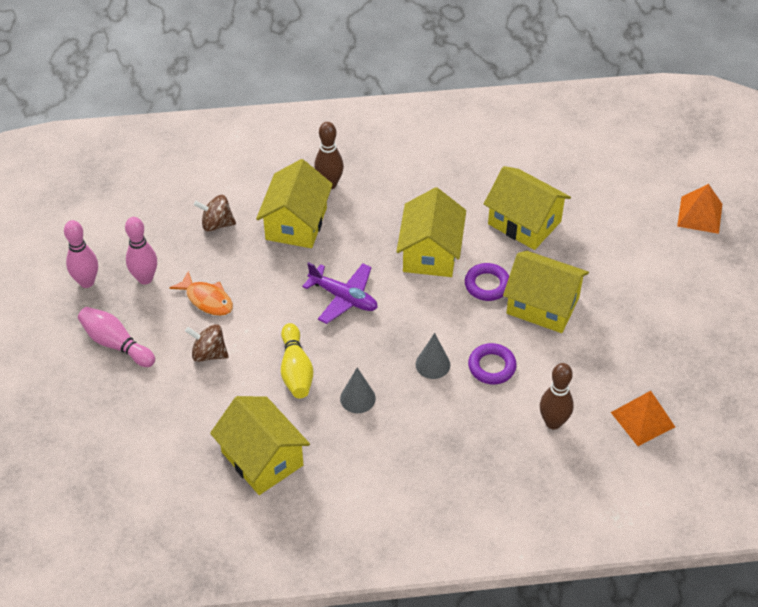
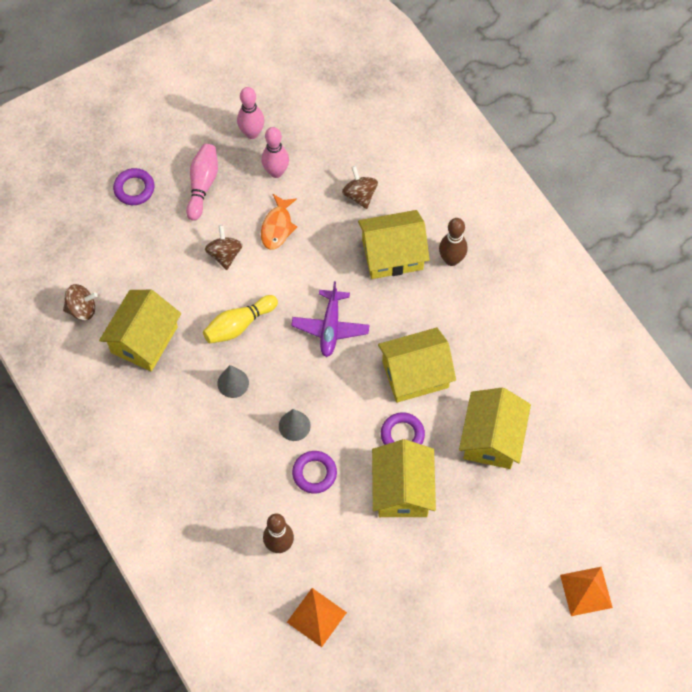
camera: 65 degrees right, 15 degrees up
(77, 405) = (134, 189): none -> purple ring
(189, 504) = (82, 309): none -> brown spinning top

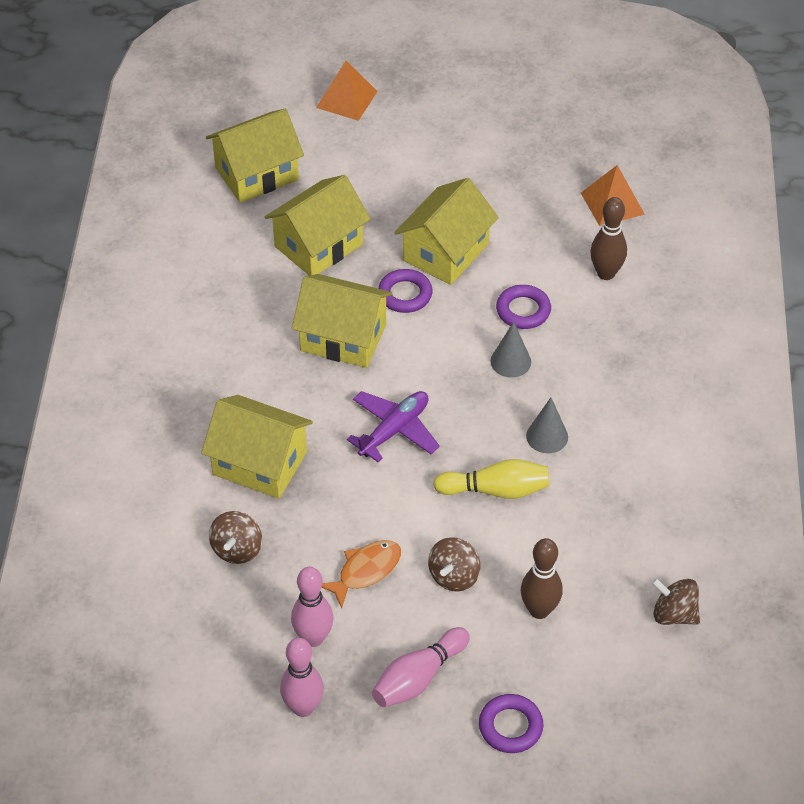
camera: 145 degrees left, 15 degrees down
(144, 339) = (619, 537): yellow house -> yellow house (257, 174)
(451, 260) = (200, 420): brown bowling pin -> brown bowling pin (539, 610)

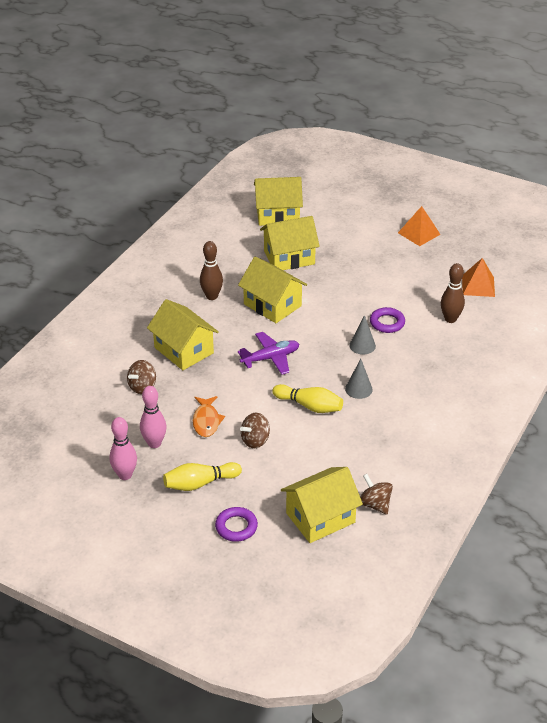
camera: 25 degrees right, 10 degrees down
(347, 99) = (353, 194): orange pyramid -> orange pyramid (419, 233)
(365, 571) = (206, 421): orange fish -> orange fish turned 105 degrees clockwise
(405, 294) = (322, 295): purple ring -> none
(418, 678) = (200, 483): pink bowling pin -> yellow bowling pin
(445, 252) = (360, 281): yellow house -> yellow house (320, 518)
(539, 610) = (294, 474): brown bowling pin -> brown bowling pin (212, 296)

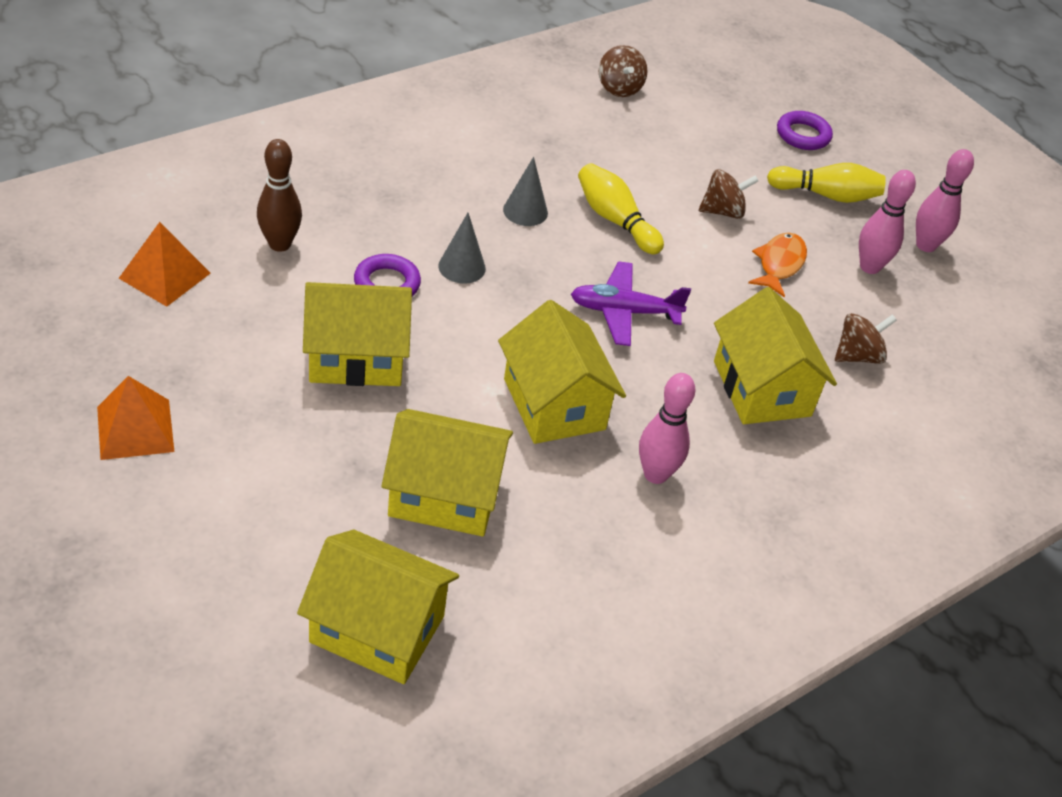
camera: 160 degrees left, 5 degrees up
(212, 296) = (655, 474): brown bowling pin -> pink bowling pin
(320, 518) = (695, 103): yellow house -> yellow house (356, 357)

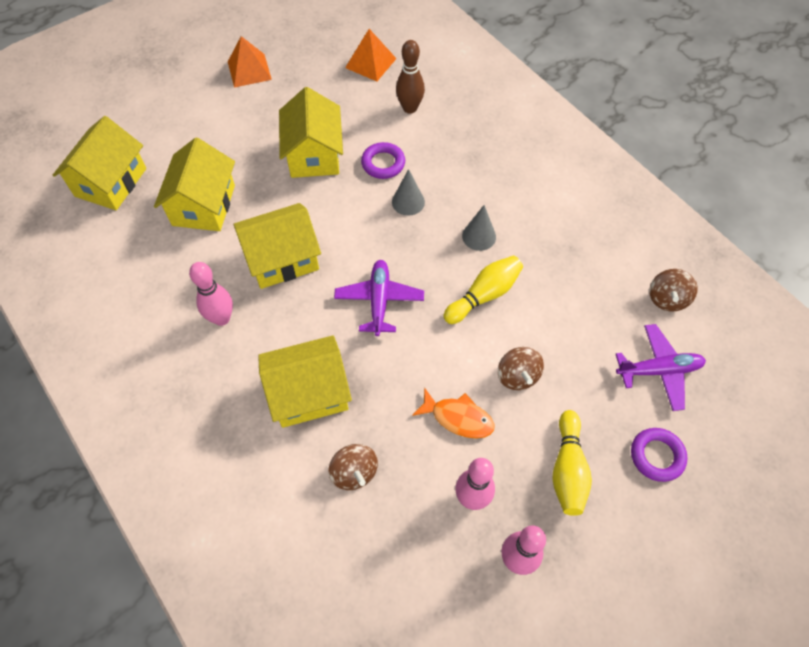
camera: 95 degrees right, 15 degrees up
(619, 88) = (667, 299): brown spinning top -> brown spinning top turned 60 degrees counterclockwise
(707, 113) = (658, 370): none -> purple plane

